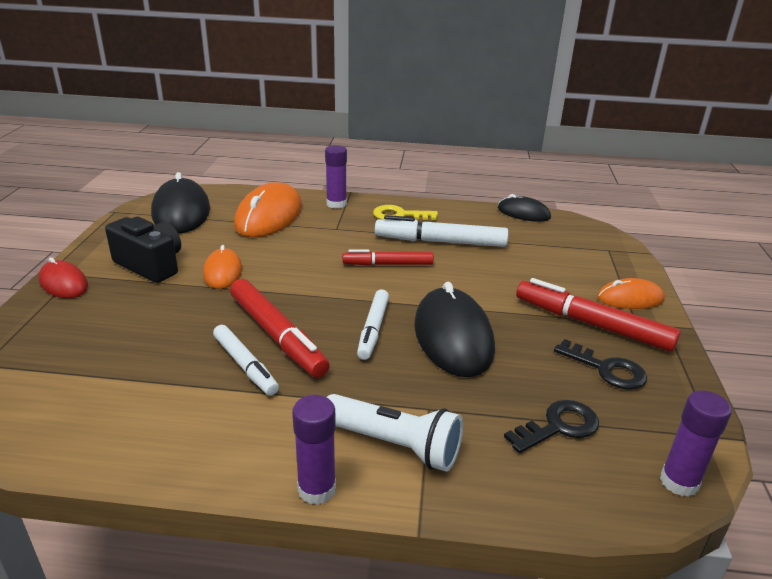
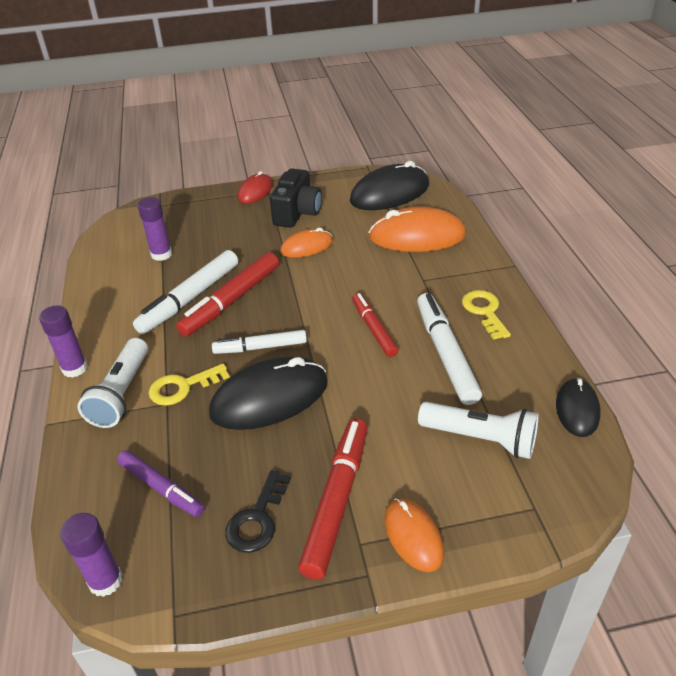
camera: 75 degrees right, 10 degrees up
(245, 365) = (190, 298): white marker -> white marker, size x1.55
(336, 204) = (475, 265): purple glue stick -> purple glue stick (161, 254)
(408, 392) = (183, 387): none -> yellow key
(540, 251) = (480, 439): none -> white flashlight
(558, 426) = (161, 488): black key -> purple marker

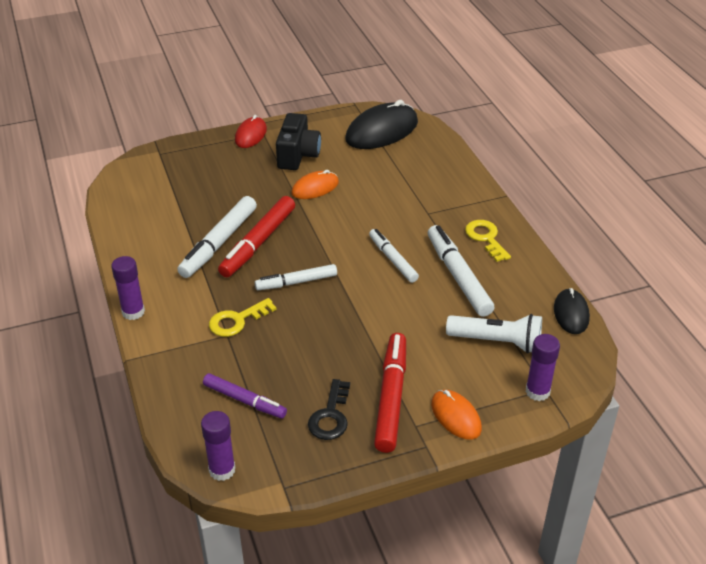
camera: 10 degrees left, 0 degrees up
(121, 394) = (184, 330): white flashlight -> none
(161, 254) = (178, 203): purple glue stick -> purple glue stick (537, 391)
(269, 398) = (316, 323): black mouse -> none
(373, 329) = (392, 260): red marker -> white marker
(417, 236) = (415, 172): orange mouse -> none

